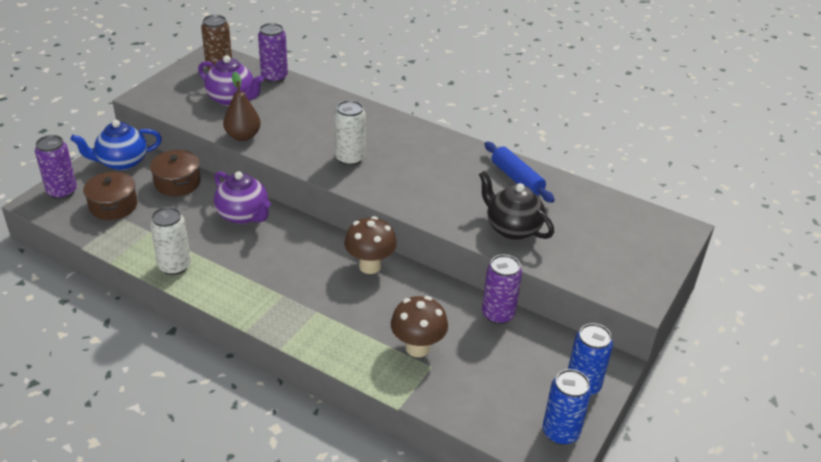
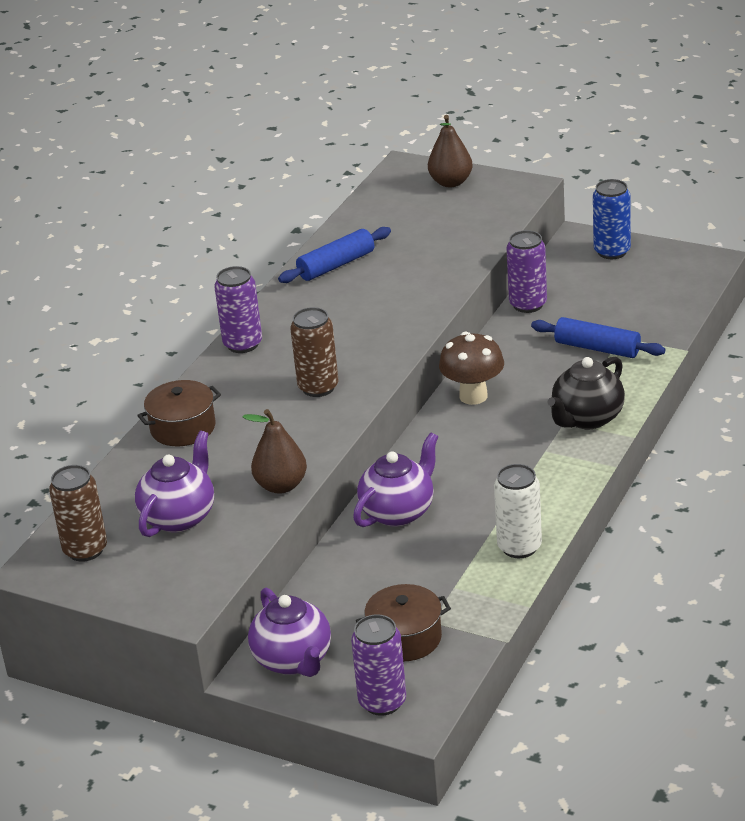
camera: 90 degrees left, 5 degrees down
(122, 162) = (293, 660): blue teapot -> purple teapot
(177, 183) = (336, 589): brown pot -> brown pot (183, 428)
(274, 77) = (108, 488): purple can -> purple can (243, 344)
(350, 158) = (318, 387): white can -> brown can
(417, 348) = (597, 348): brown mushroom -> blue rolling pin
(512, 228) = (433, 262): black teapot -> black teapot (587, 419)
(560, 432) = (677, 260): blue can -> none
(650, 253) = (451, 182): none -> brown pear

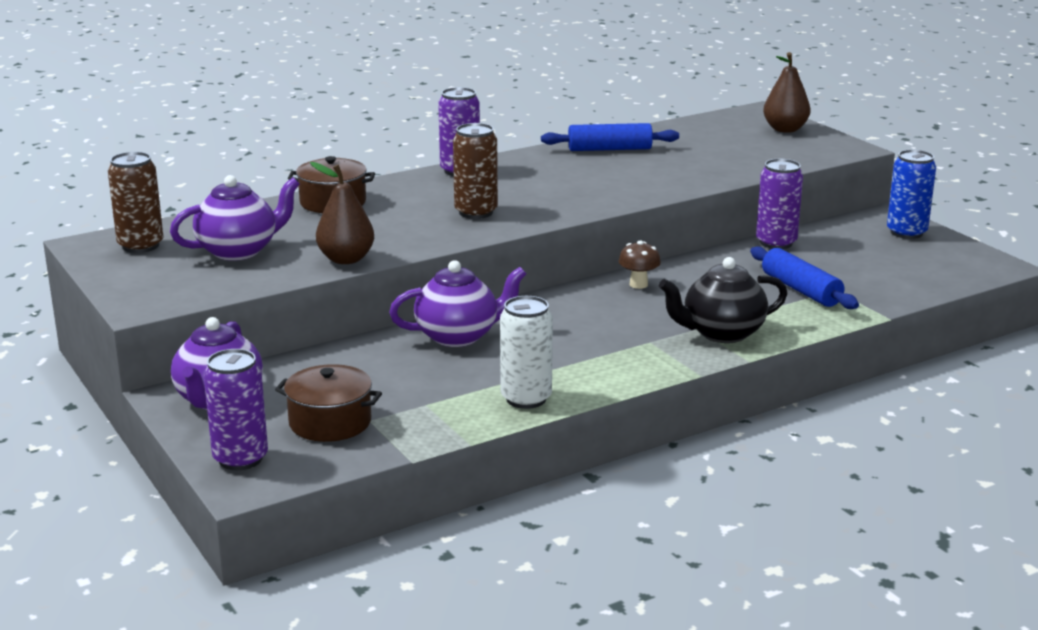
camera: 30 degrees right, 10 degrees down
(473, 396) = (638, 284): brown mushroom -> brown mushroom, size x0.60

